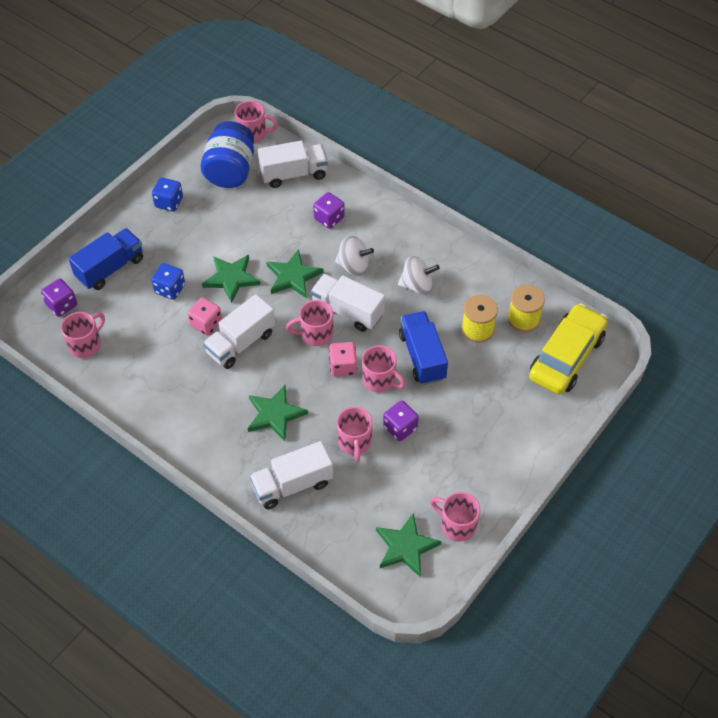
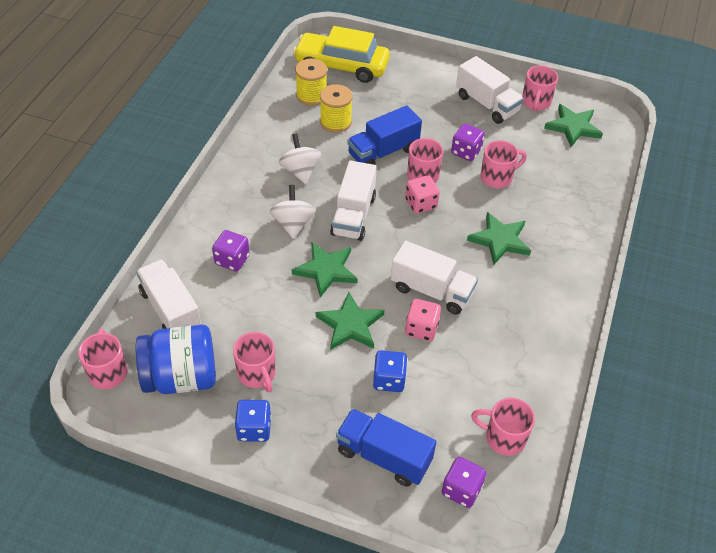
camera: 110 degrees left, 5 degrees down
(292, 484) = (563, 209): white truck -> white truck (486, 104)
(315, 334) = (393, 233): pink mug -> pink mug (257, 374)

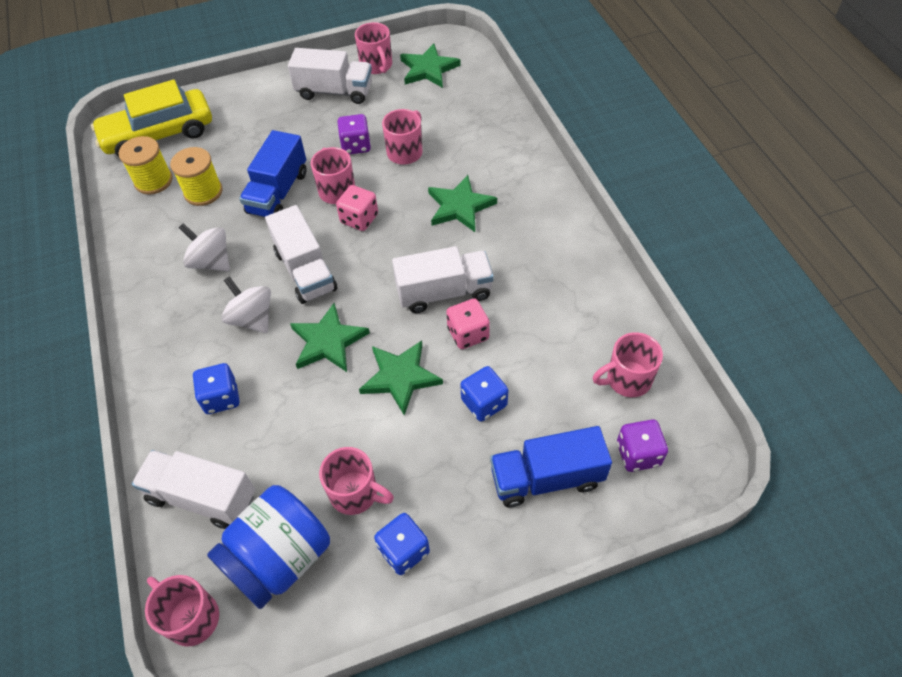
camera: 35 degrees left, 5 degrees up
(232, 260) = (221, 398): purple dice -> blue dice

